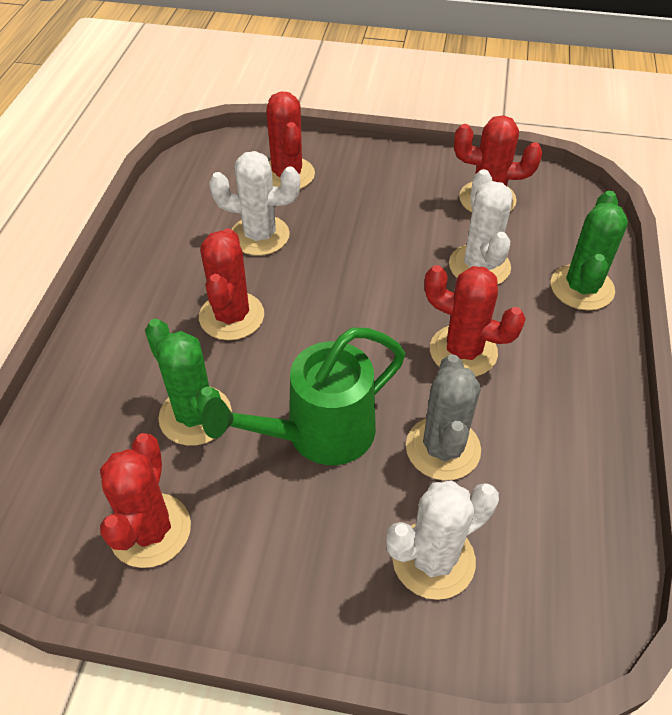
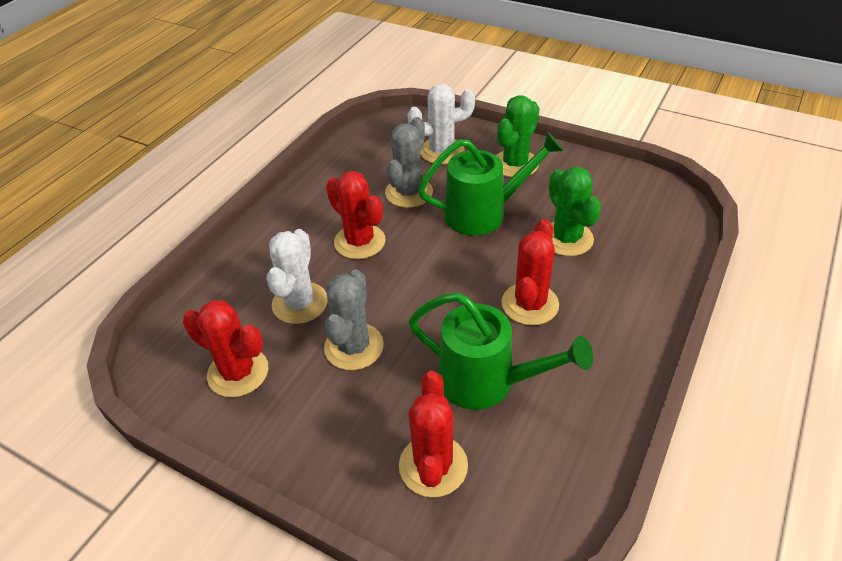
camera: 160 degrees left, 5 degrees down
(150, 530) = (597, 187): red cactus -> none
(260, 235) = (487, 382): white cactus -> green watering can
(397, 239) = (354, 347): none -> grey cactus
(582, 288) = (235, 267): green cactus -> green cactus (515, 164)

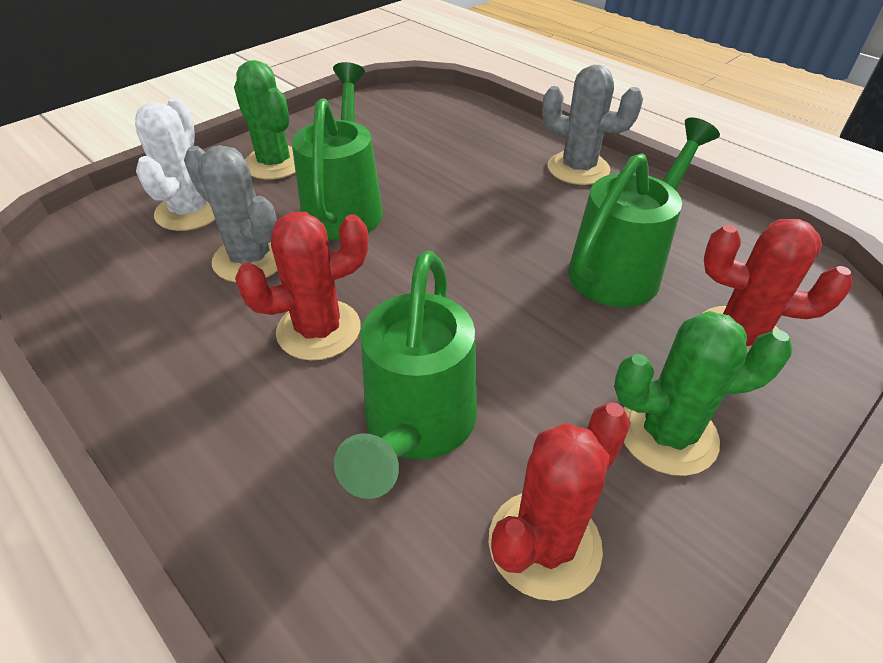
camera: 75 degrees left, 0 degrees up
(300, 303) = (416, 427): white cactus -> green watering can
(354, 347) = (532, 375): grey cactus -> grey cactus (578, 168)
(530, 304) = (515, 211): red cactus -> none
(566, 238) = (428, 163): green cactus -> green cactus (667, 433)

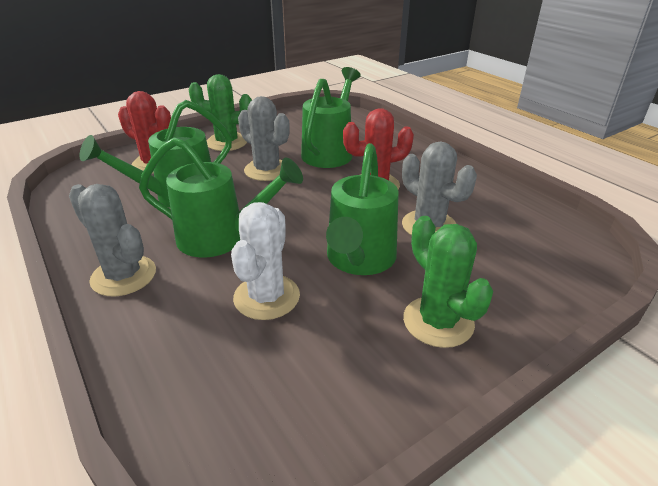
camera: 170 degrees left, 10 degrees down
(190, 211) = (499, 270): white cactus -> white cactus (266, 297)
(512, 214) = (221, 238): none -> green watering can
(523, 345) = (267, 170): none -> grey cactus
(544, 544) = (293, 128): red cactus -> none

